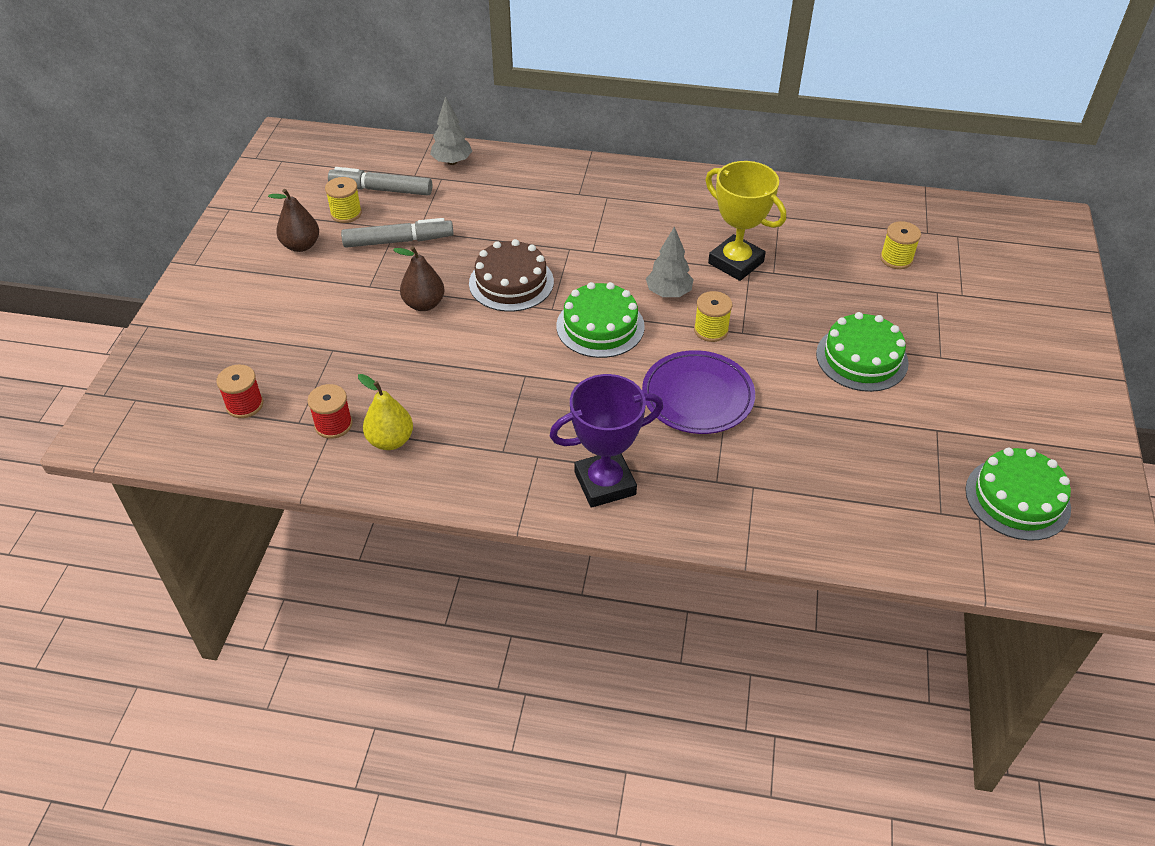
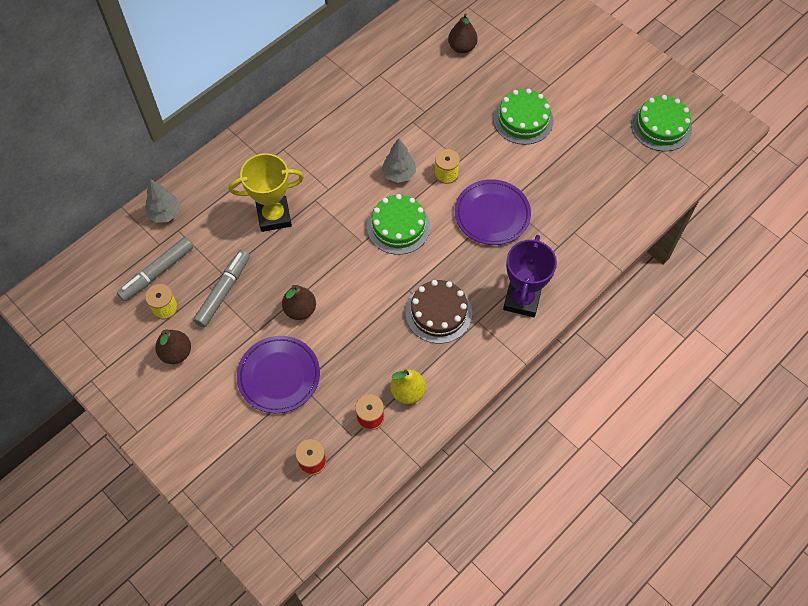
camera: 55 degrees left, 15 degrees up
(330, 328) = (279, 376): none -> purple plate
(511, 282) = (320, 250): brown cake -> brown cake (438, 313)
(736, 262) = (401, 124): yellow trophy -> yellow trophy (274, 216)
(896, 259) = (462, 47): yellow spool -> brown pear

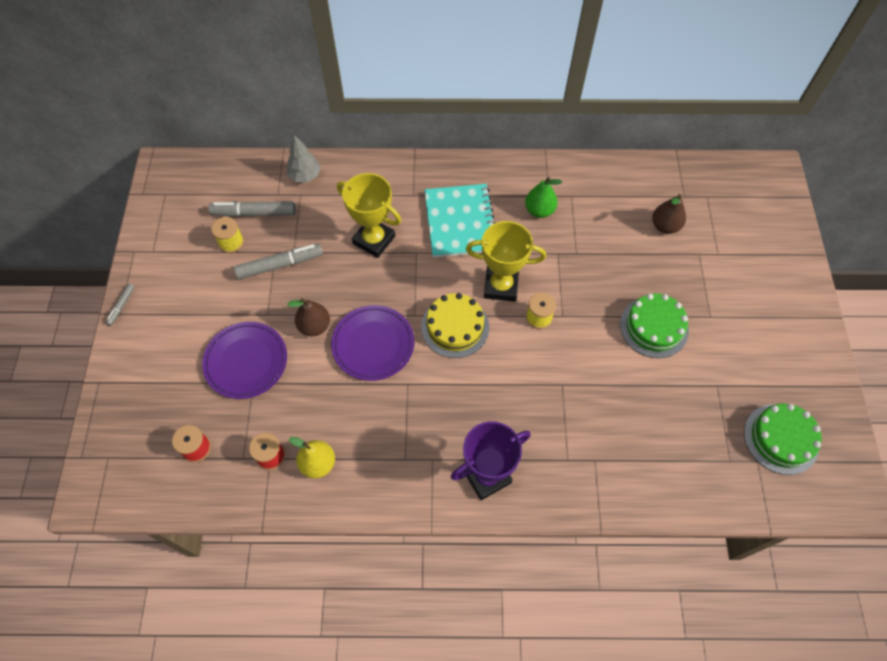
camera: 45 degrees right, 0 degrees up
(132, 425) = (122, 306): none -> grey marker
(176, 353) = (202, 281): brown pear -> none
(322, 153) = (460, 222): none -> turquoise notebook
(368, 102) = (539, 210): none -> green pear
(398, 226) = (455, 327): green cake -> yellow cake
(399, 174) = (501, 286): grey tree -> yellow trophy
(438, 313) = (410, 423): brown cake -> none
(492, 214) = (540, 383): purple plate -> purple plate (373, 344)

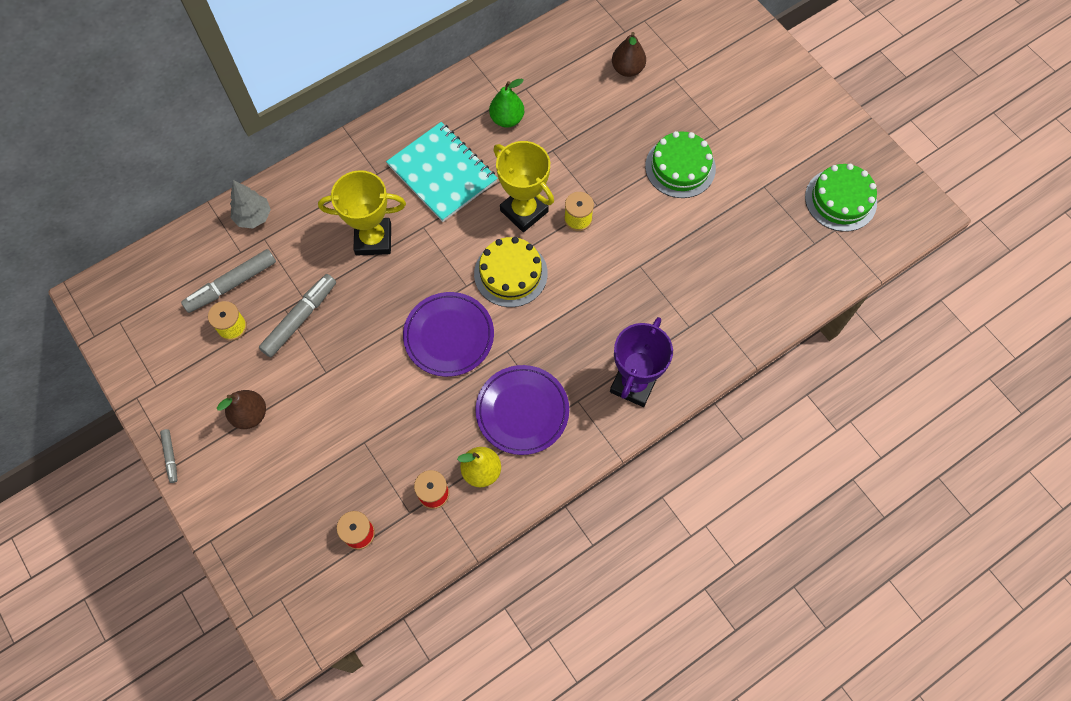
camera: 35 degrees left, 5 degrees up
(246, 362) = (341, 427): purple plate -> purple plate (522, 411)
(314, 326) = (380, 354): brown pear -> brown pear (250, 414)
(501, 286) = (524, 211): yellow trophy -> yellow trophy turned 75 degrees clockwise

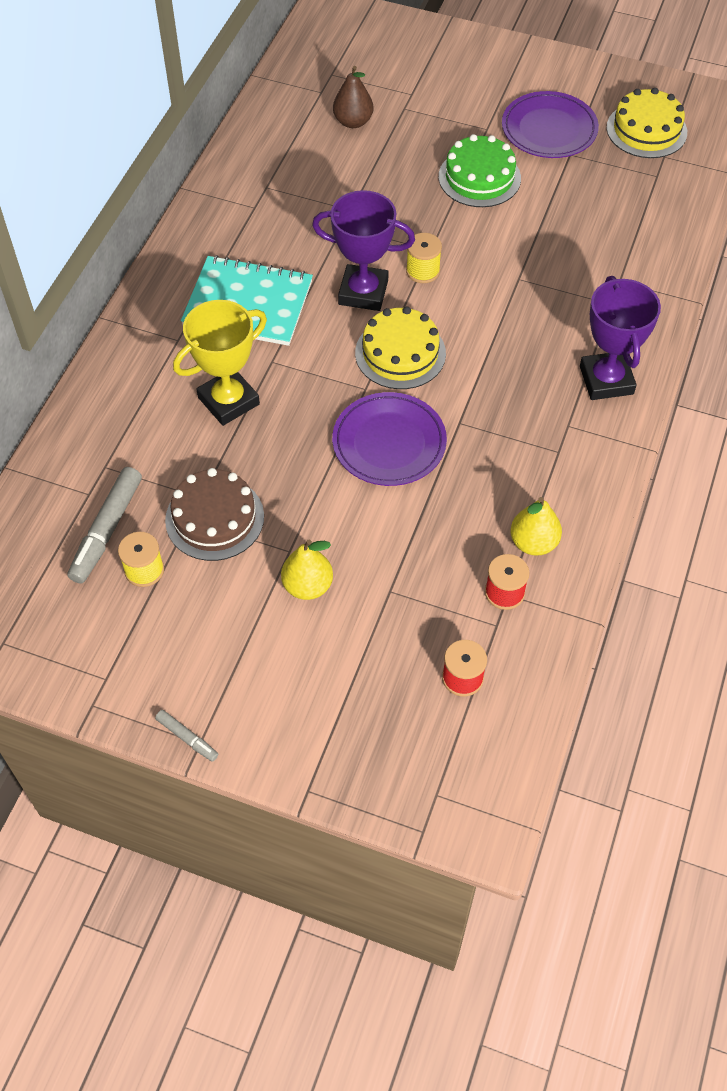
camera: 35 degrees left, 10 degrees down
(250, 414) = (242, 641): brown pear -> none
(253, 217) = (74, 453): grey tree -> none
(300, 318) = (214, 518): grey marker -> brown cake
(317, 404) = (307, 586): none -> yellow pear
(507, 119) = (272, 222): green pear -> none
(522, 411) = (524, 466): purple plate -> purple plate (549, 129)
(524, 211) = (363, 292): yellow trophy -> purple trophy
(840, 200) = (646, 130): green cake -> yellow cake

